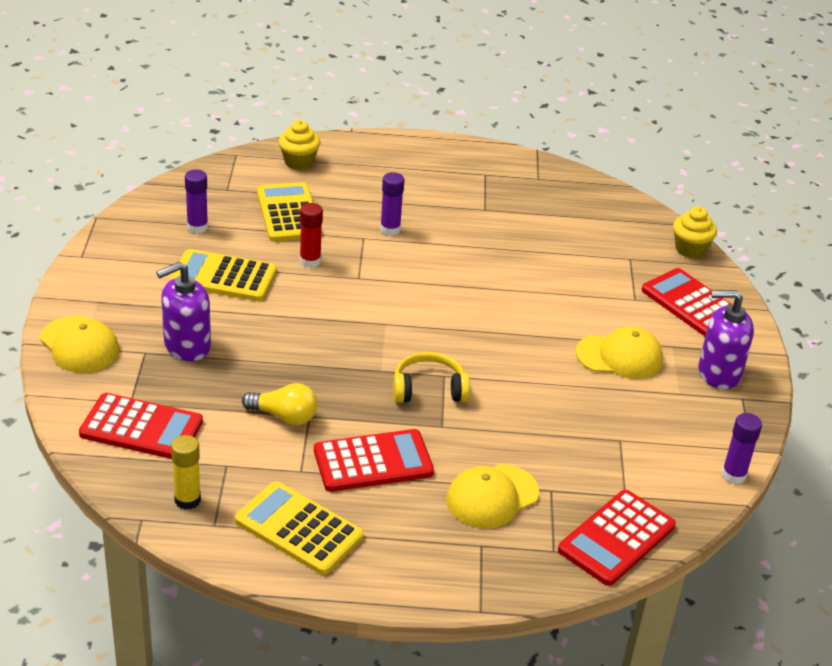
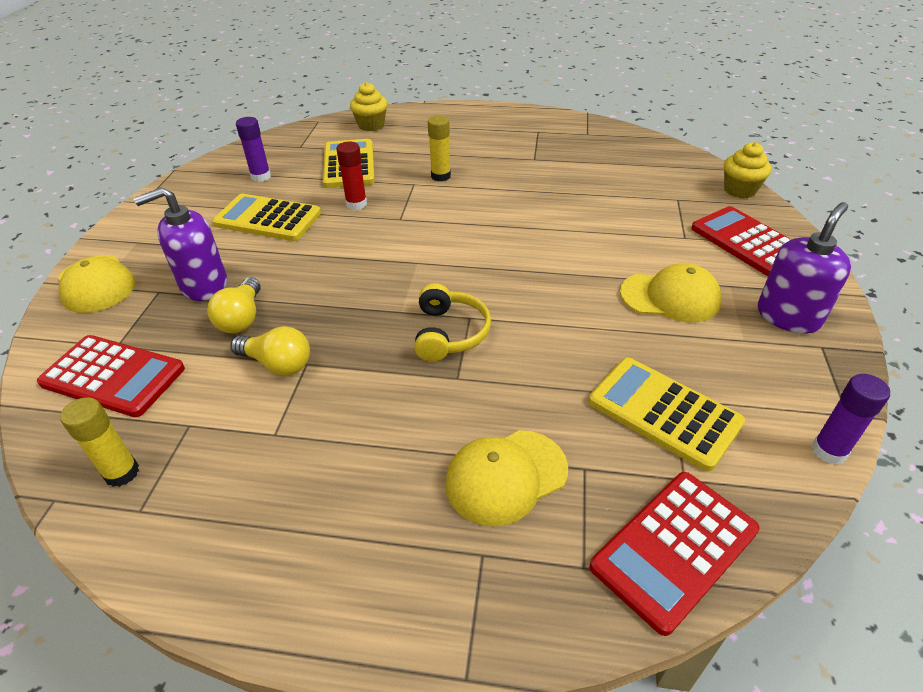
camera: 10 degrees right, 5 degrees up
(236, 377) = (242, 318): none -> yellow light bulb
(298, 529) = (243, 520): yellow calculator -> yellow calculator (663, 412)
(373, 462) = (364, 423): red calculator -> none
(390, 229) = (440, 176): purple glue stick -> yellow glue stick
(429, 389) = (449, 333): yellow headphones -> yellow headphones turned 90 degrees clockwise
(718, 373) = (788, 316): purple soap dispenser -> purple soap dispenser turned 120 degrees clockwise

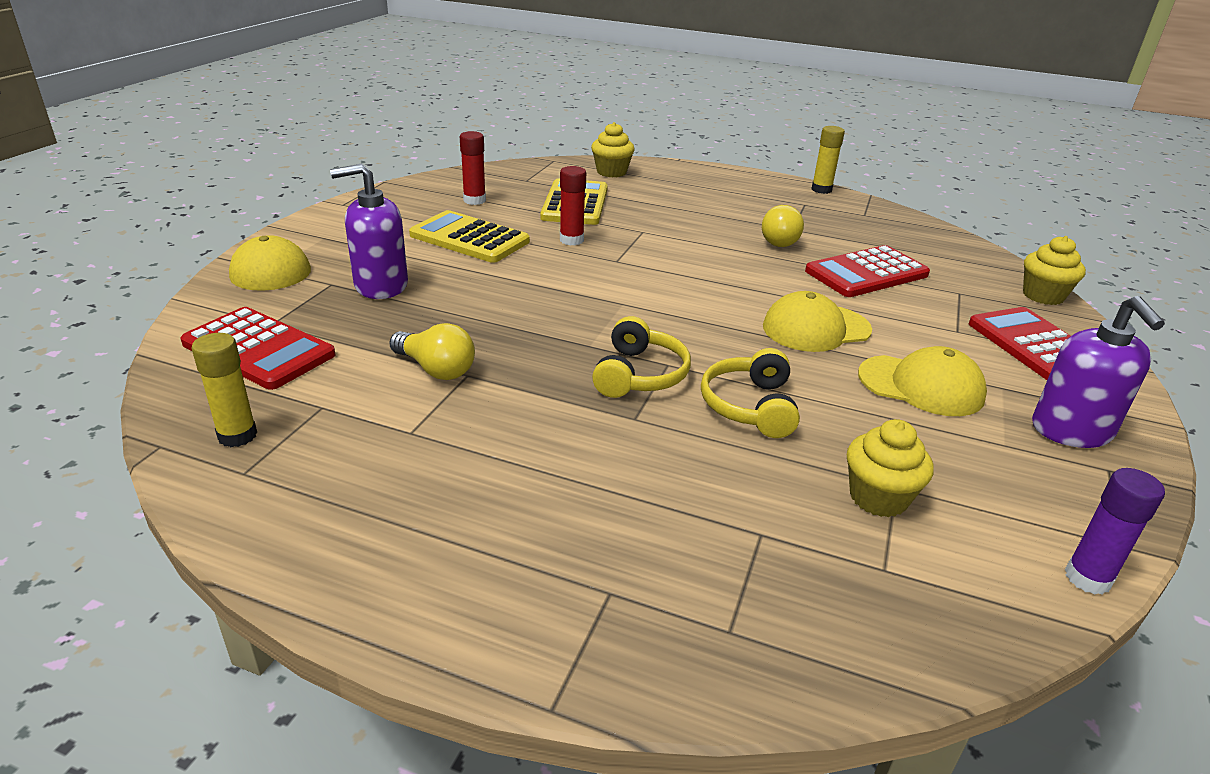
camera: 10 degrees right, 10 degrees down
(242, 318) = (411, 322): yellow light bulb -> yellow light bulb (780, 240)
(261, 177) = (474, 200): purple glue stick -> red glue stick
(440, 176) = (676, 229): yellow glue stick -> yellow glue stick (821, 190)
(506, 476) = (662, 523): yellow cap -> yellow cap (816, 328)
(545, 346) = (750, 406): none -> yellow headphones
(663, 412) = (878, 498): yellow calculator -> yellow cupcake
(674, 548) = (850, 637): red calculator -> red calculator (866, 273)
(788, 316) = (1071, 431): purple soap dispenser -> purple soap dispenser turned 120 degrees clockwise

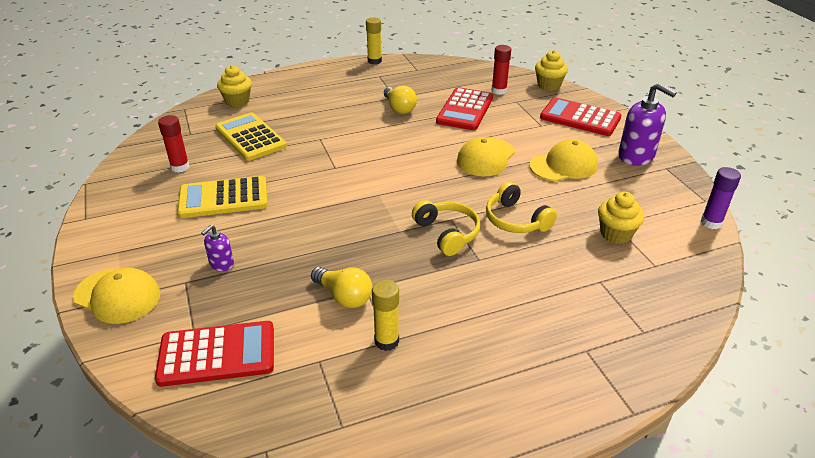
camera: 40 degrees left, 5 degrees up
(237, 435) = (301, 411): yellow glue stick -> yellow glue stick (386, 341)
(380, 286) = (221, 264): purple soap dispenser -> purple soap dispenser, size x0.52
(436, 369) = (344, 296): yellow light bulb -> yellow light bulb turned 45 degrees clockwise
(571, 240) = (288, 166): red glue stick -> red glue stick (499, 91)

